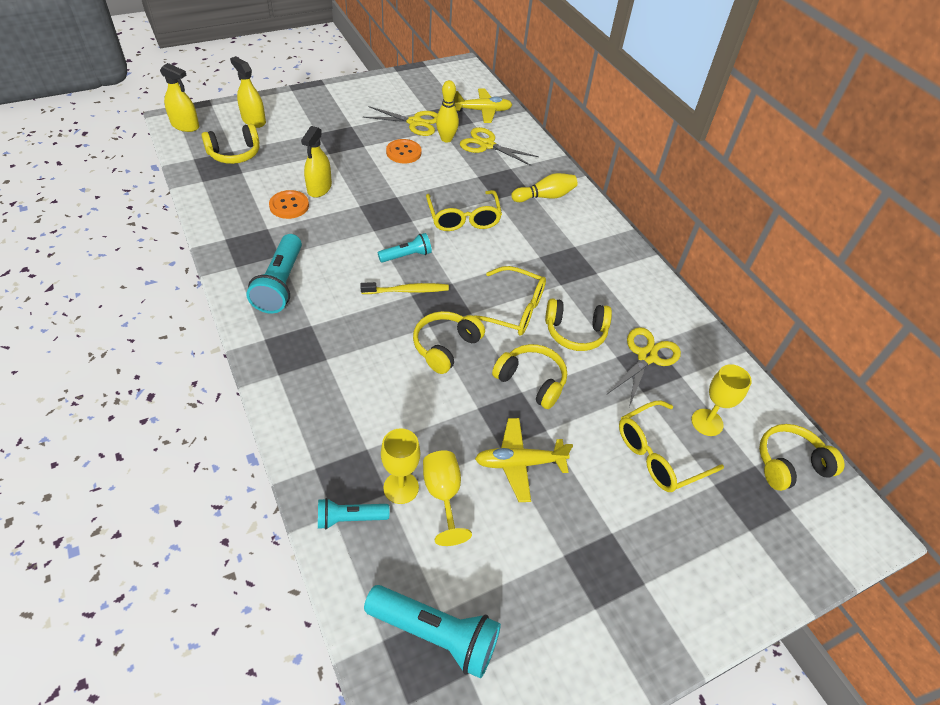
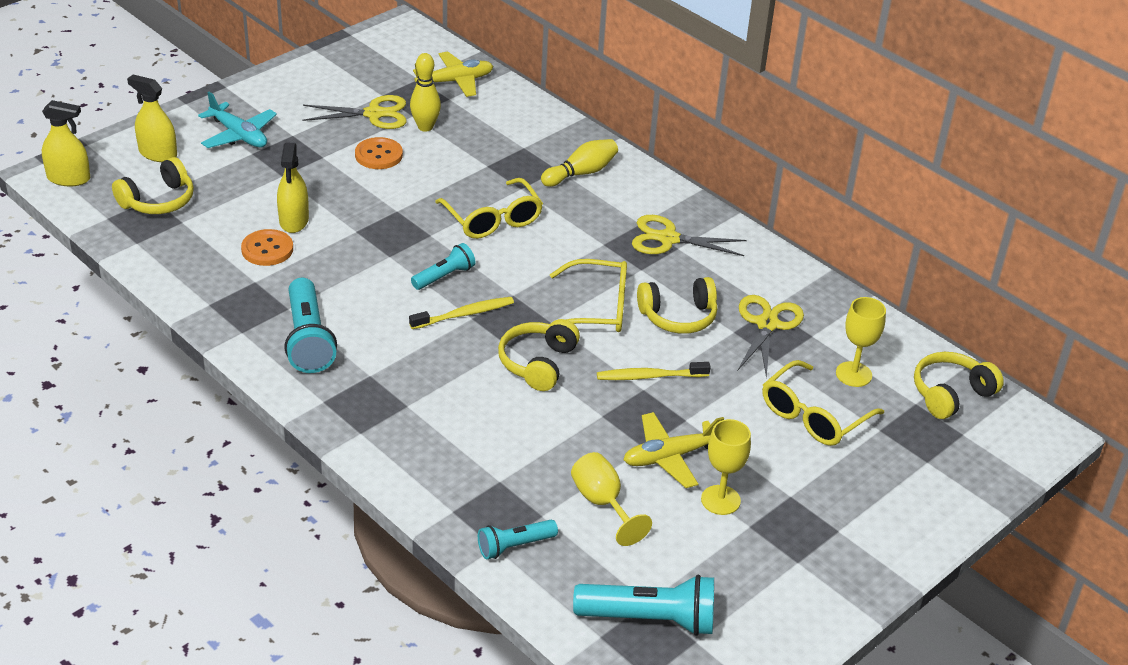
camera: 15 degrees left, 10 degrees down
(315, 119) = (239, 135): none -> turquoise plane
(401, 487) = (554, 507): yellow goblet -> yellow goblet (720, 500)
(487, 145) = (480, 124): yellow scissors -> yellow scissors (668, 239)
(531, 381) = (649, 376): yellow headphones -> yellow toothbrush

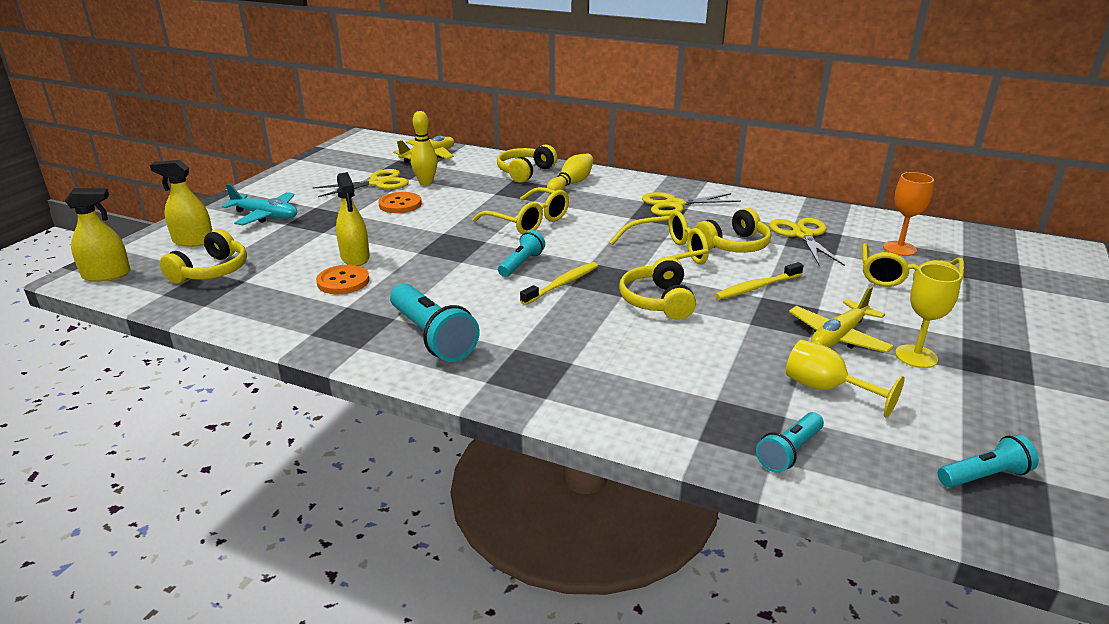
camera: 20 degrees left, 10 degrees down
(650, 619) = (984, 476): turquoise flashlight -> turquoise flashlight, size x0.59
(853, 374) = (899, 248): yellow goblet -> orange goblet
(950, 394) = (977, 243): yellow headphones -> yellow headphones (525, 172)

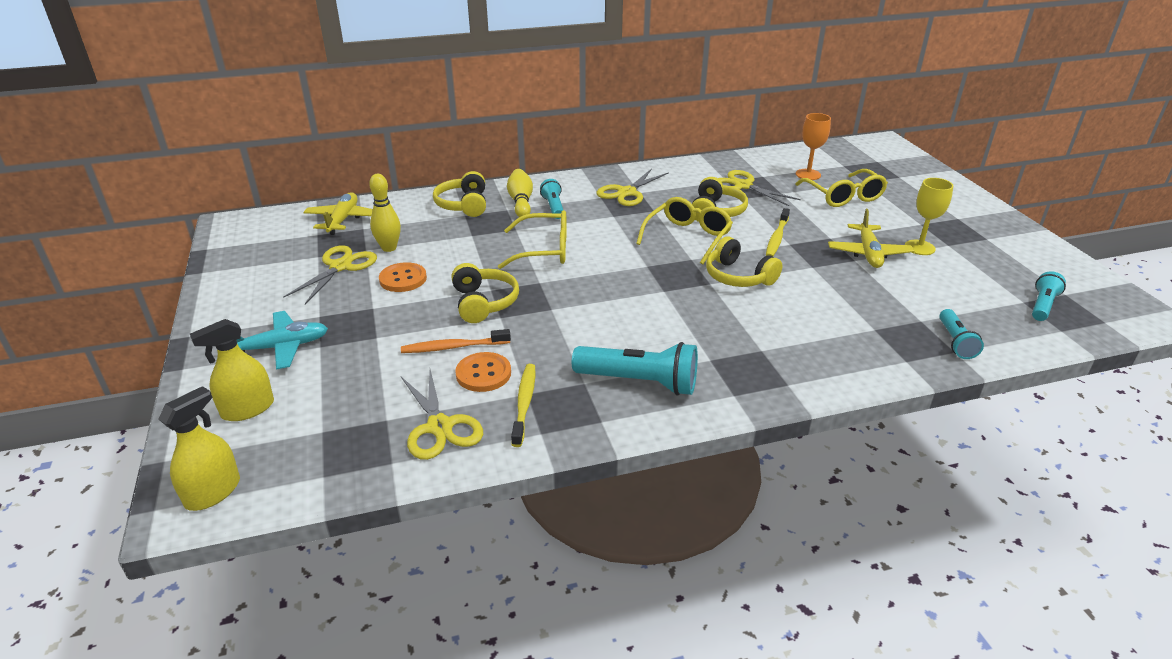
camera: 40 degrees left, 5 degrees up
(211, 271) = (332, 428): yellow headphones -> yellow headphones (483, 303)
(263, 299) = (439, 427): none -> yellow scissors
(355, 257) = (453, 347): yellow spray bottle -> orange toothbrush
(521, 264) = (600, 289): turquoise flashlight -> turquoise flashlight (553, 207)
(562, 284) = (657, 293): yellow toothbrush -> yellow toothbrush (524, 403)
(826, 389) = (912, 292): yellow goblet -> none

